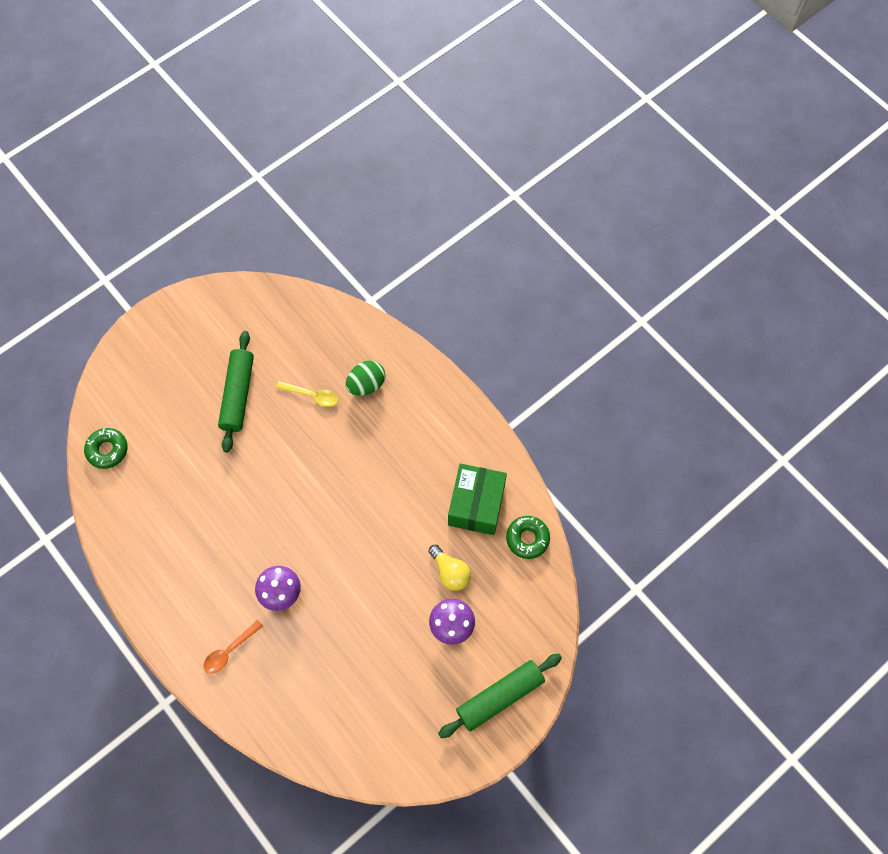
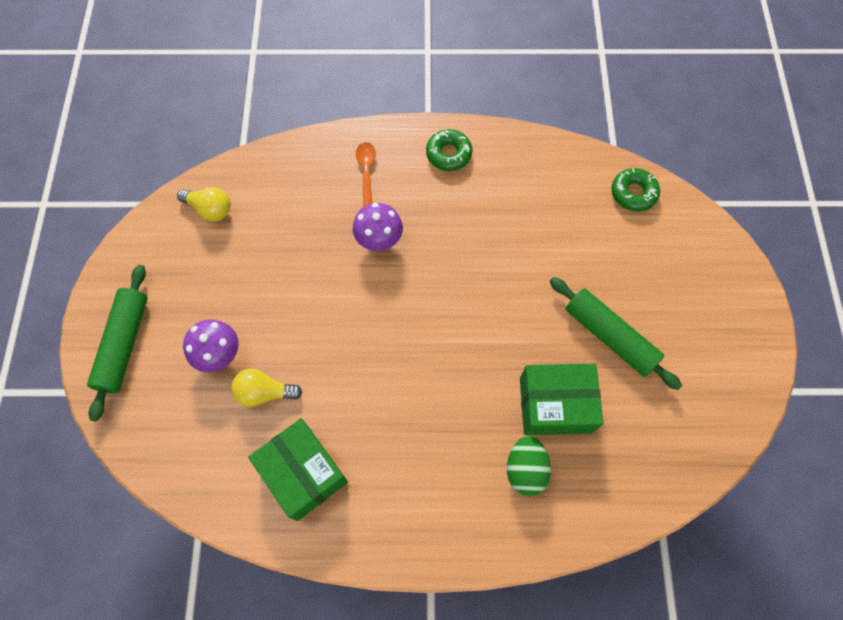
camera: 130 degrees right, 0 degrees up
(312, 395) = (555, 405): yellow spoon -> green box
(354, 740) = (210, 209): none -> yellow light bulb
(527, 538) = (225, 494): green donut -> green donut (448, 154)

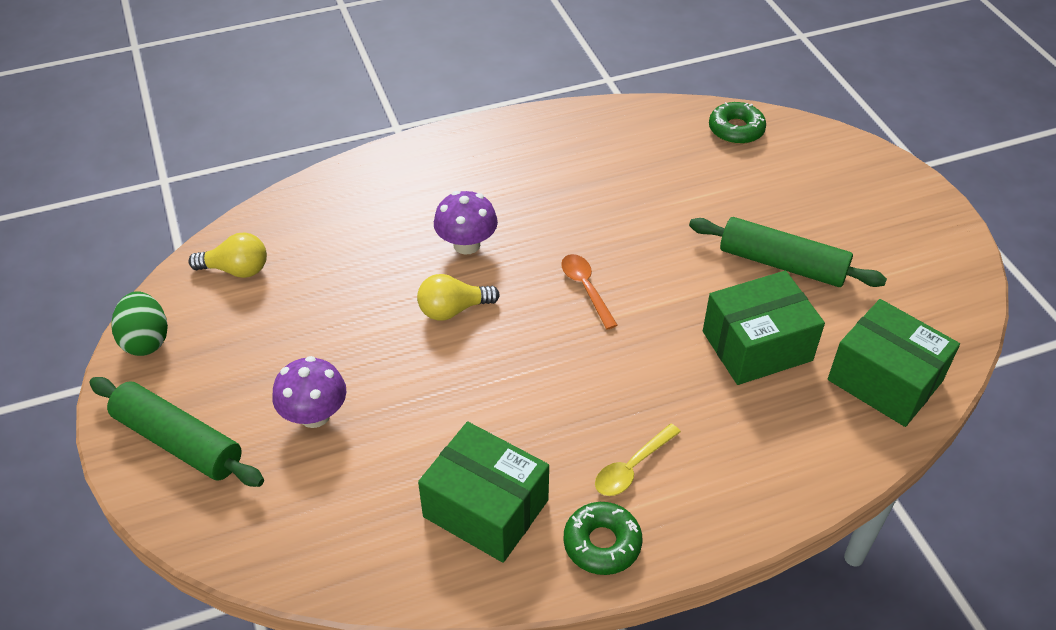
camera: 20 degrees left, 20 degrees down
(124, 344) = (178, 442): green rolling pin -> green rolling pin turned 45 degrees counterclockwise
(264, 392) = (394, 438): yellow light bulb -> yellow light bulb (453, 310)
(366, 171) = (419, 184): orange spoon -> orange spoon (586, 289)
(417, 477) = (632, 467): none -> yellow spoon
(448, 154) = (510, 145): green donut -> green donut (602, 543)
(525, 469) = (757, 419): green egg -> green egg (146, 340)
(638, 470) = (884, 380): none -> green box

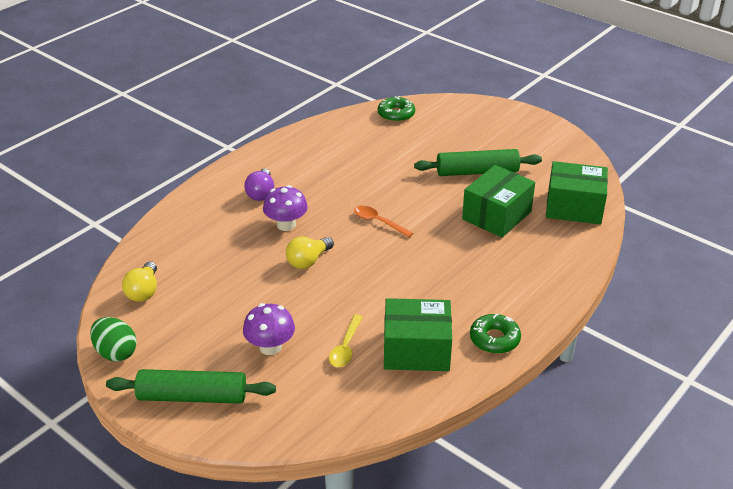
camera: 30 degrees left, 10 degrees down
(236, 270) = (144, 291): yellow light bulb -> yellow light bulb turned 120 degrees clockwise
(471, 185) = (261, 193): none -> purple light bulb
(632, 467) = (480, 297): yellow spoon -> yellow spoon (346, 347)

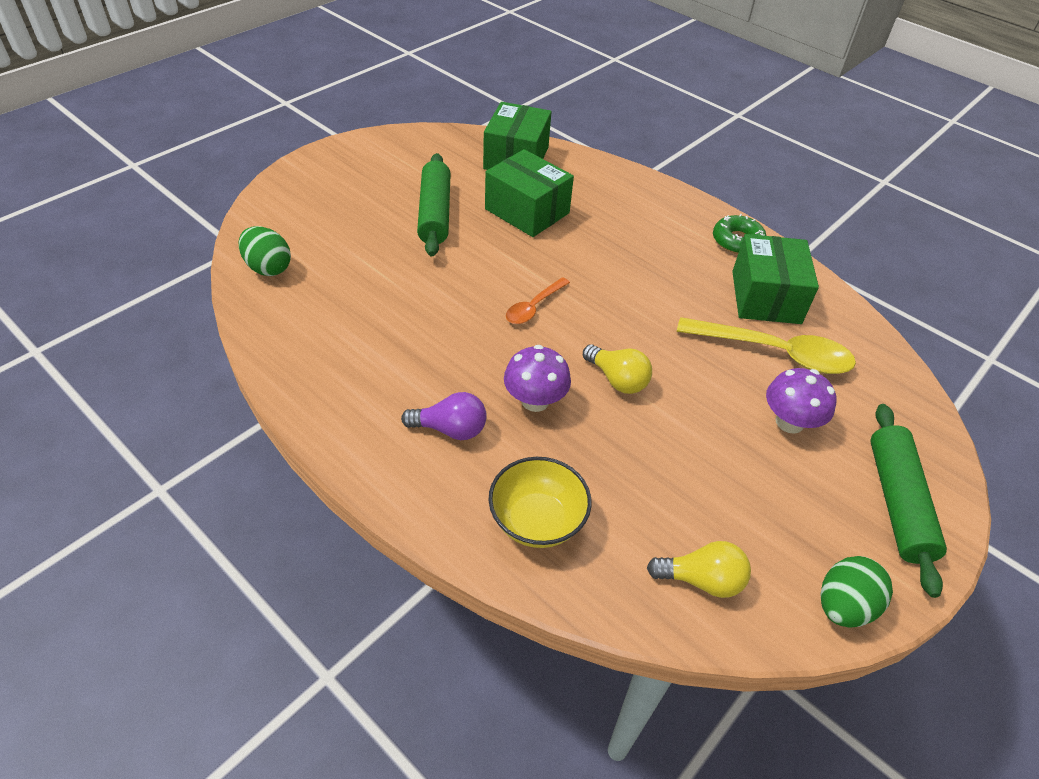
camera: 90 degrees left, 10 degrees up
(192, 228) = (537, 521): none -> yellow bowl
(346, 347) = (774, 352): yellow spoon -> yellow spoon, size x1.84
(396, 114) = (268, 268): green donut -> green egg

